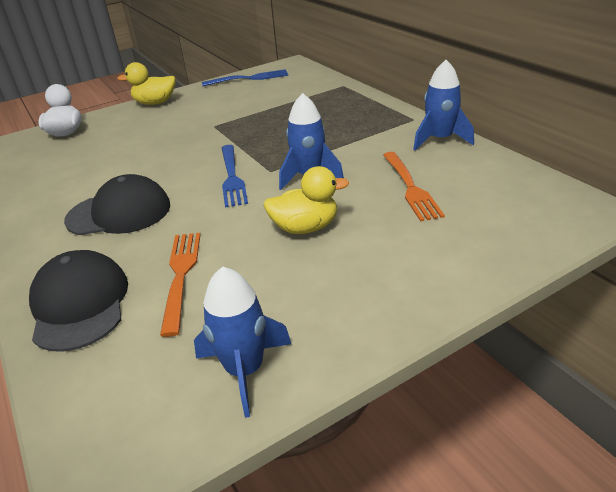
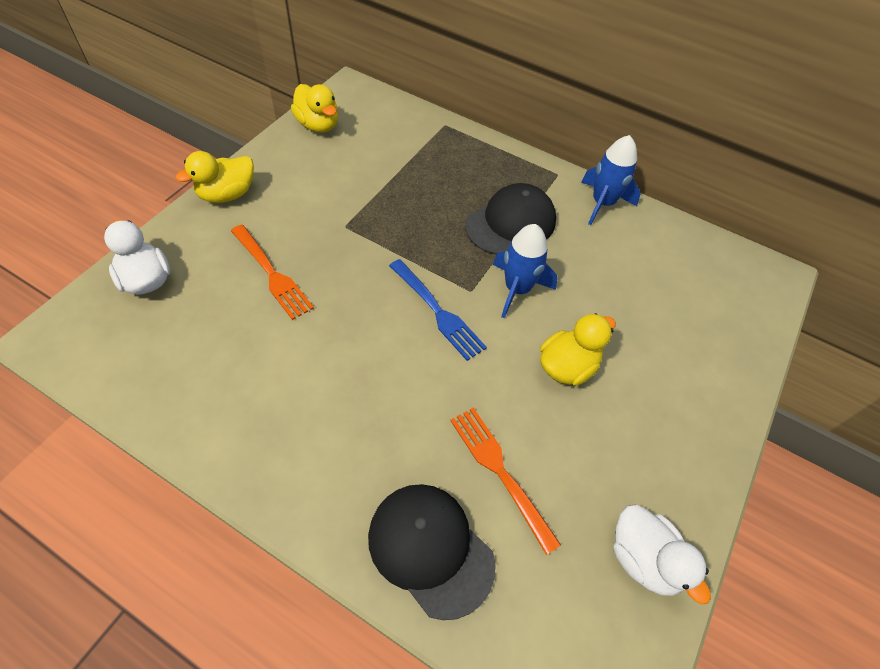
camera: 35 degrees left, 20 degrees up
(119, 213) = (355, 404): black cap -> black cap (511, 223)
(245, 370) = (643, 559): blue rocket -> white duck
(249, 78) = (318, 125): blue fork -> yellow duck
(410, 187) = (621, 282): orange fork -> orange fork (272, 274)

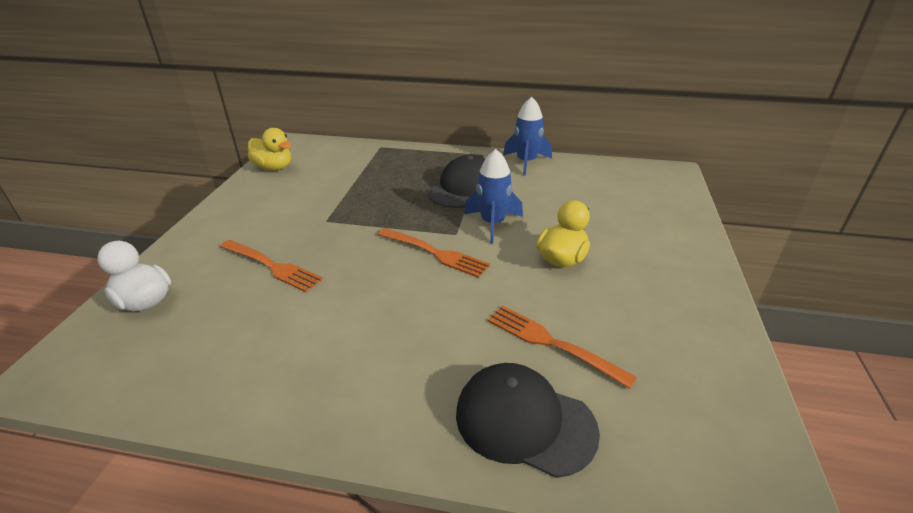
camera: 15 degrees left, 20 degrees down
(227, 194) = (207, 225): yellow duck -> none
(437, 311) = (435, 253): blue fork -> orange fork
(643, 559) = (709, 365): white duck -> none

